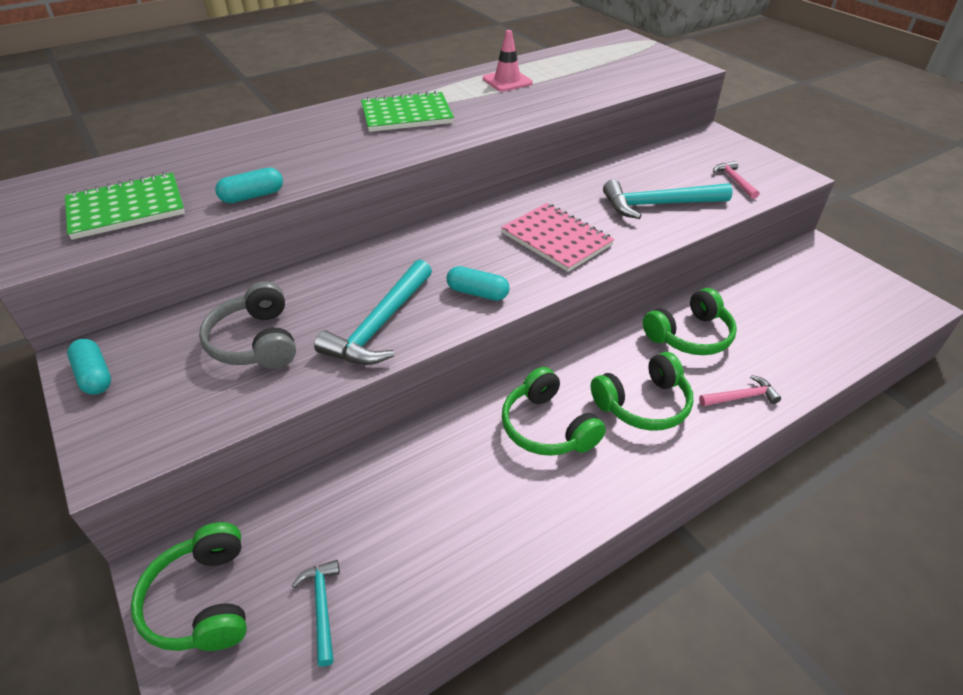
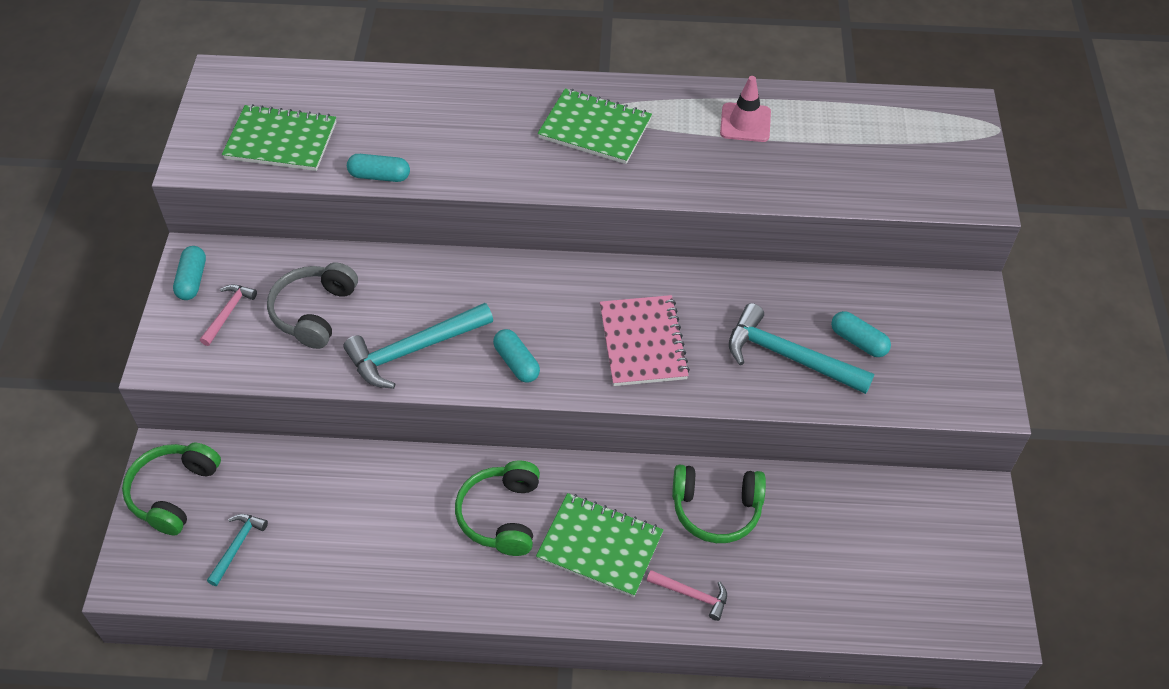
camera: 35 degrees right, 10 degrees up
(643, 404) = (600, 546): green headphones -> green notebook
(687, 180) = (858, 341): none -> turquoise capsule
(734, 181) = (910, 371): pink hammer -> pink hammer (228, 313)

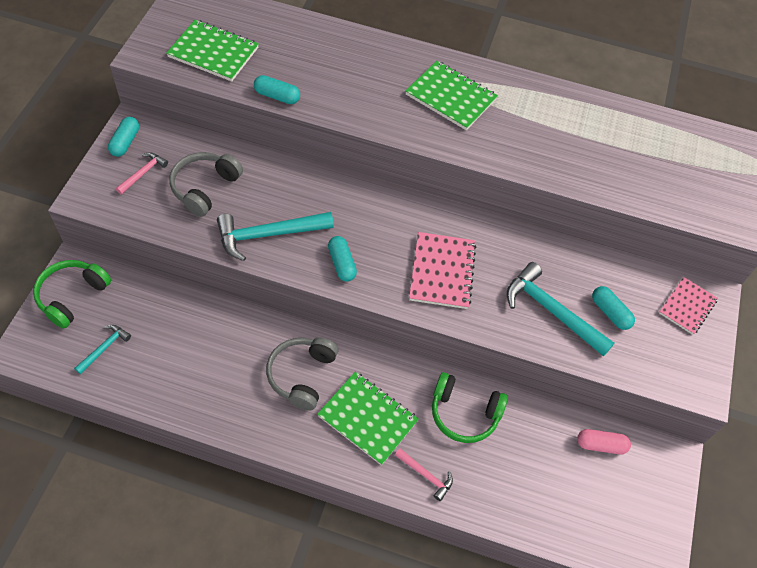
camera: 10 degrees right, 5 degrees up
(501, 515) = (301, 375): green headphones -> grey headphones
(745, 123) = (569, 119): pink traffic cone -> none
(891, 504) = (601, 445): none -> pink capsule
(946, 312) = (687, 306): none -> pink notebook

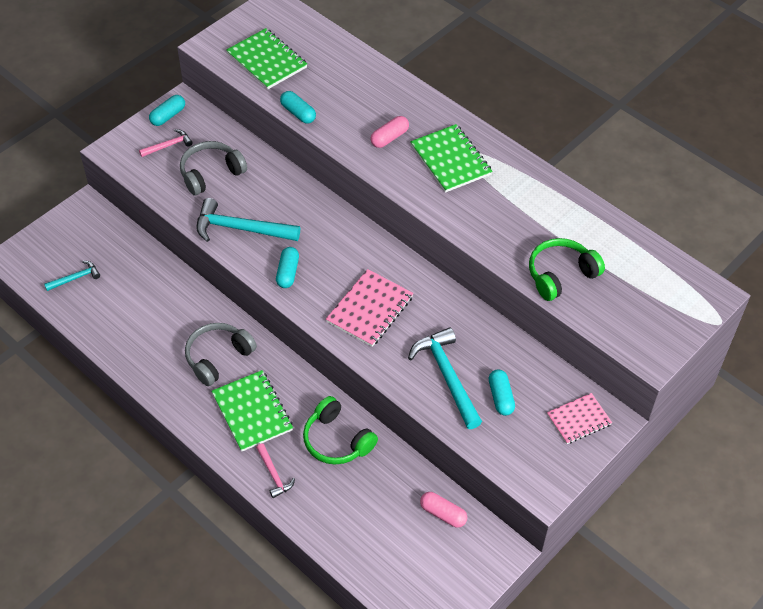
camera: 30 degrees right, 5 degrees down
(72, 296) = (72, 229): green headphones -> green headphones (560, 275)
(381, 93) = (389, 138): none -> pink capsule

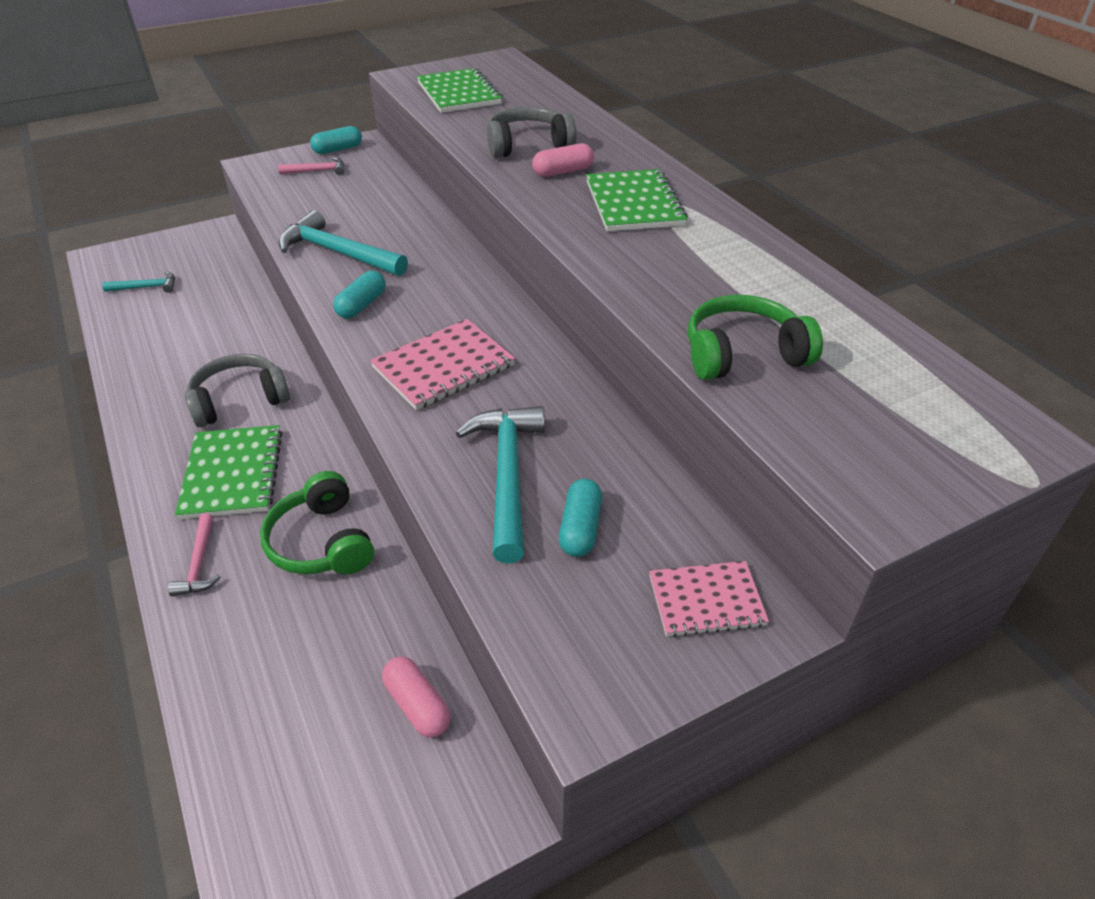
camera: 20 degrees right, 10 degrees down
(211, 173) = (344, 200): grey headphones -> grey headphones (528, 145)
(298, 113) = (462, 135): turquoise capsule -> none

